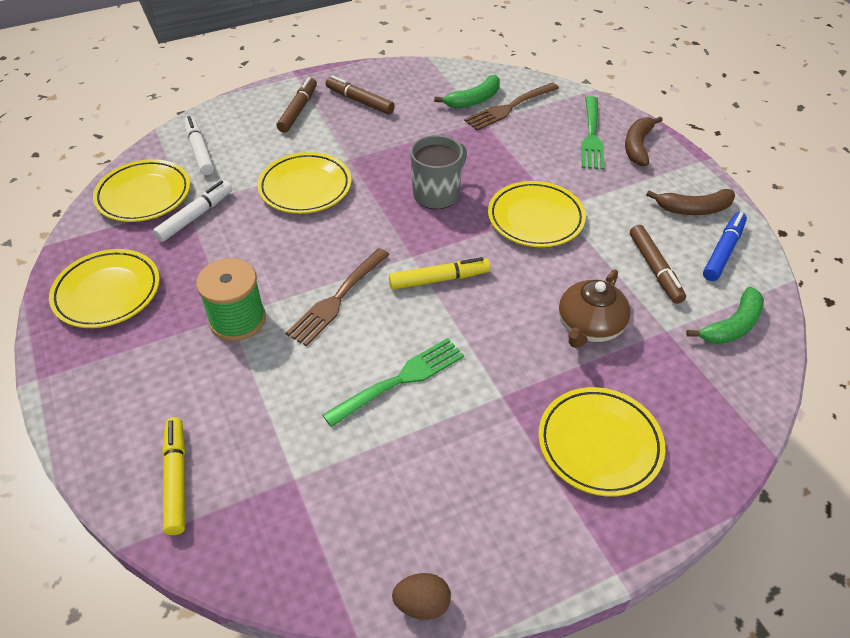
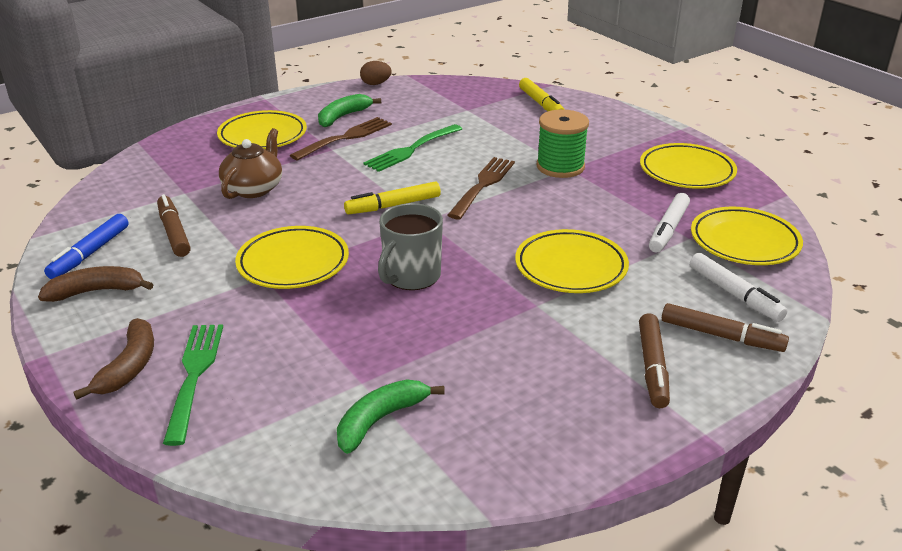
camera: 170 degrees right, 15 degrees down
(359, 101) = (568, 395): brown marker -> brown marker (721, 336)
(510, 107) = (319, 412): brown fork -> brown fork (345, 138)
(732, 326) = (122, 200): green banana -> green banana (343, 117)

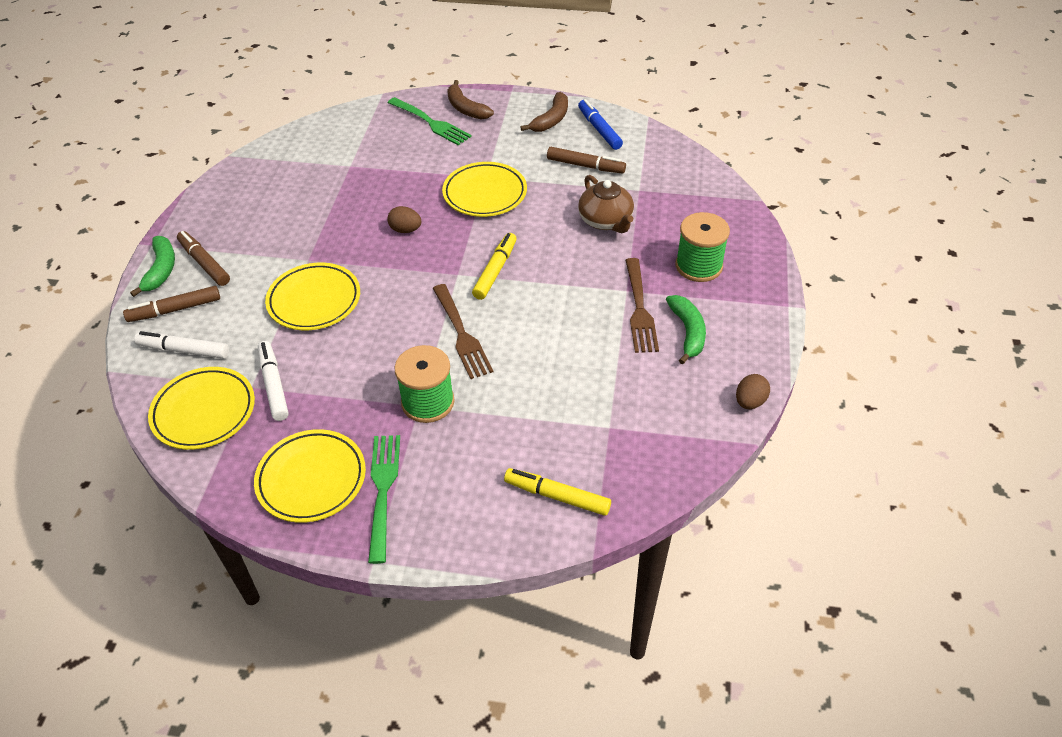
camera: 135 degrees right, 15 degrees up
(263, 136) = (698, 266): yellow plate -> green spool
(380, 420) = (319, 158): green banana -> green banana (161, 270)
(411, 276) = (405, 230): grey mug -> brown egg
(412, 149) = (570, 335): green fork -> green fork (383, 491)

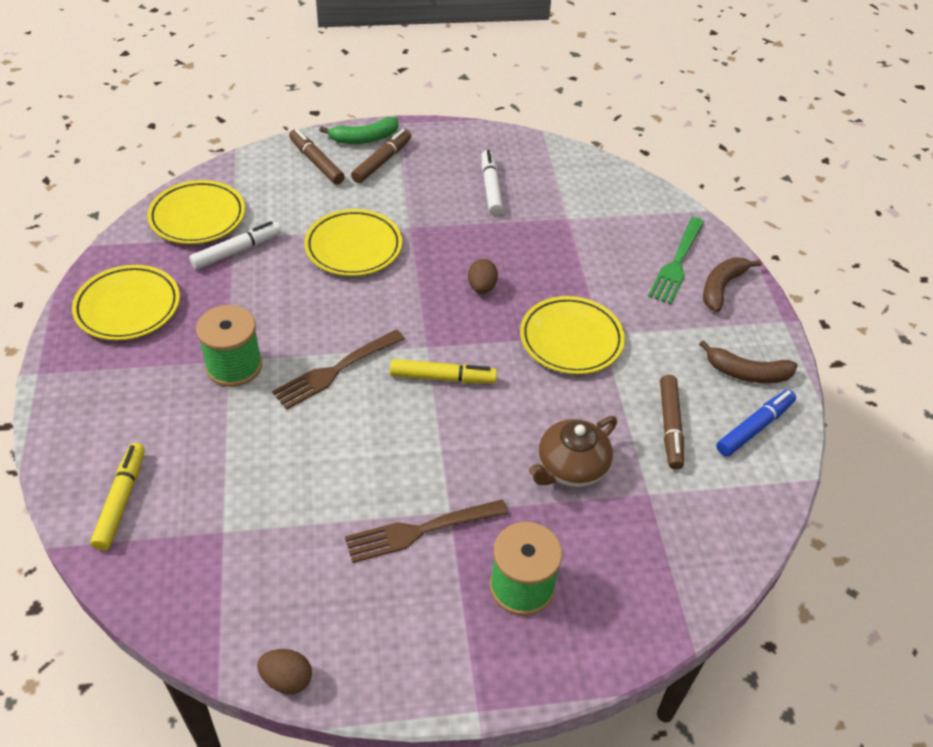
camera: 70 degrees right, 0 degrees up
(184, 350) = (268, 183): white marker -> white marker (491, 187)
(383, 491) = (117, 360): green fork -> none
(687, 332) = (393, 590): green banana -> none

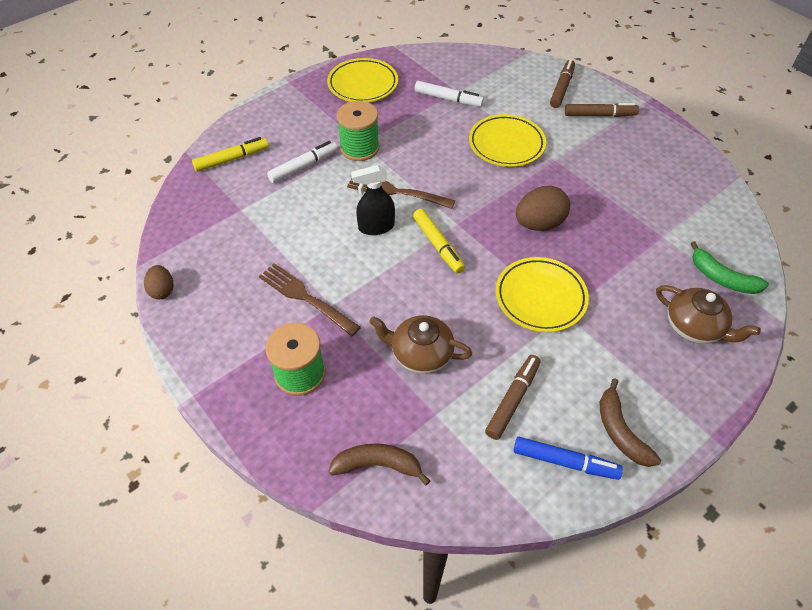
camera: 60 degrees right, 5 degrees up
(197, 217) = (457, 69): yellow plate -> none
(364, 138) = (611, 96): green banana -> green banana (721, 278)
(371, 415) = (376, 227): none -> black spray bottle
(482, 287) = (539, 224): brown egg -> brown egg, size x1.68
(491, 187) = (642, 179): white marker -> white marker (303, 166)
(670, 426) = (512, 400): brown marker -> brown marker turned 150 degrees clockwise
(677, 262) = (694, 327): green fork -> brown teapot
(722, 287) = (701, 371): brown banana -> brown banana (378, 465)

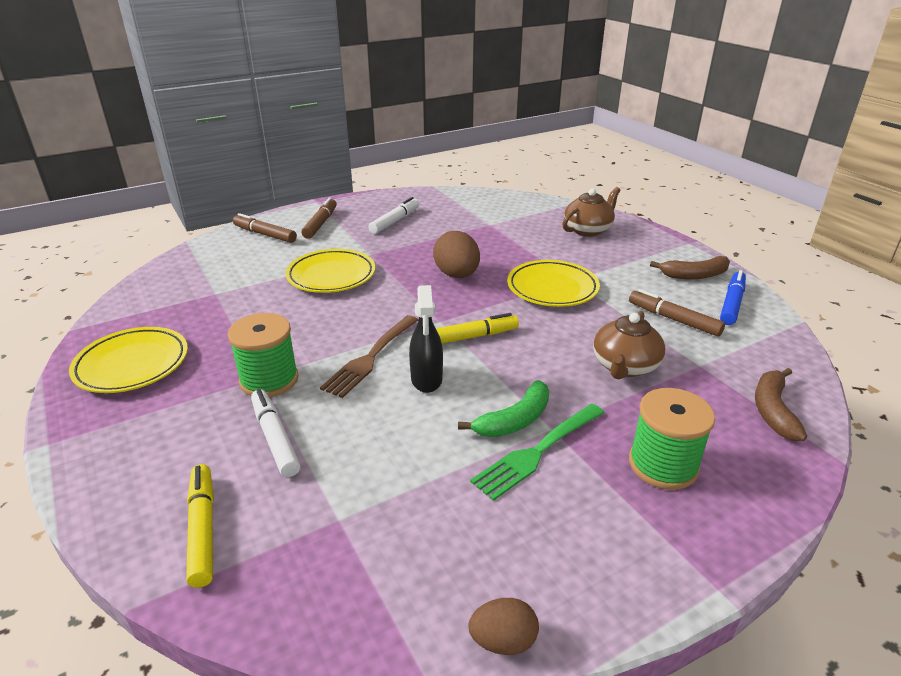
camera: 80 degrees left, 20 degrees down
(306, 298) = (538, 451): brown fork -> green fork
(448, 99) = (225, 301): white marker -> white marker (395, 221)
(721, 278) = (539, 212): green banana -> green banana (514, 420)

